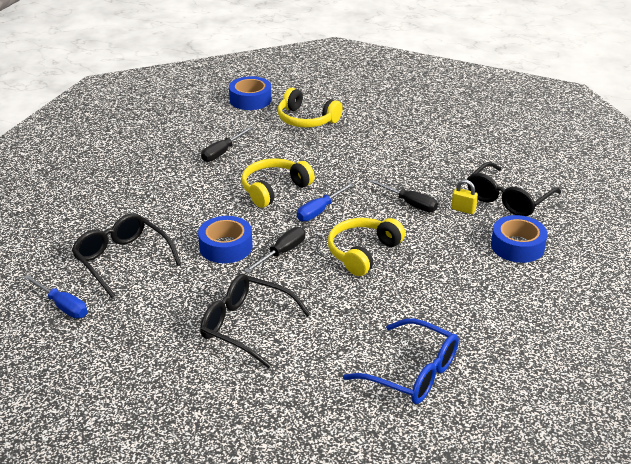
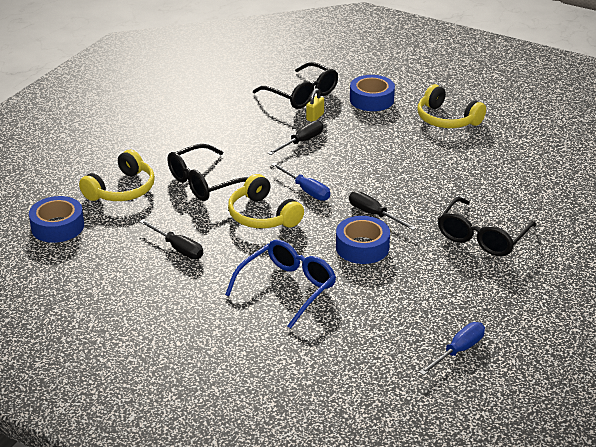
camera: 85 degrees left, 0 degrees up
(122, 260) = (381, 314): black glasses -> black glasses (205, 183)
(363, 253) = (376, 171): yellow headphones -> yellow headphones (447, 119)
(412, 373) = (531, 161): blue glasses -> blue glasses (287, 288)

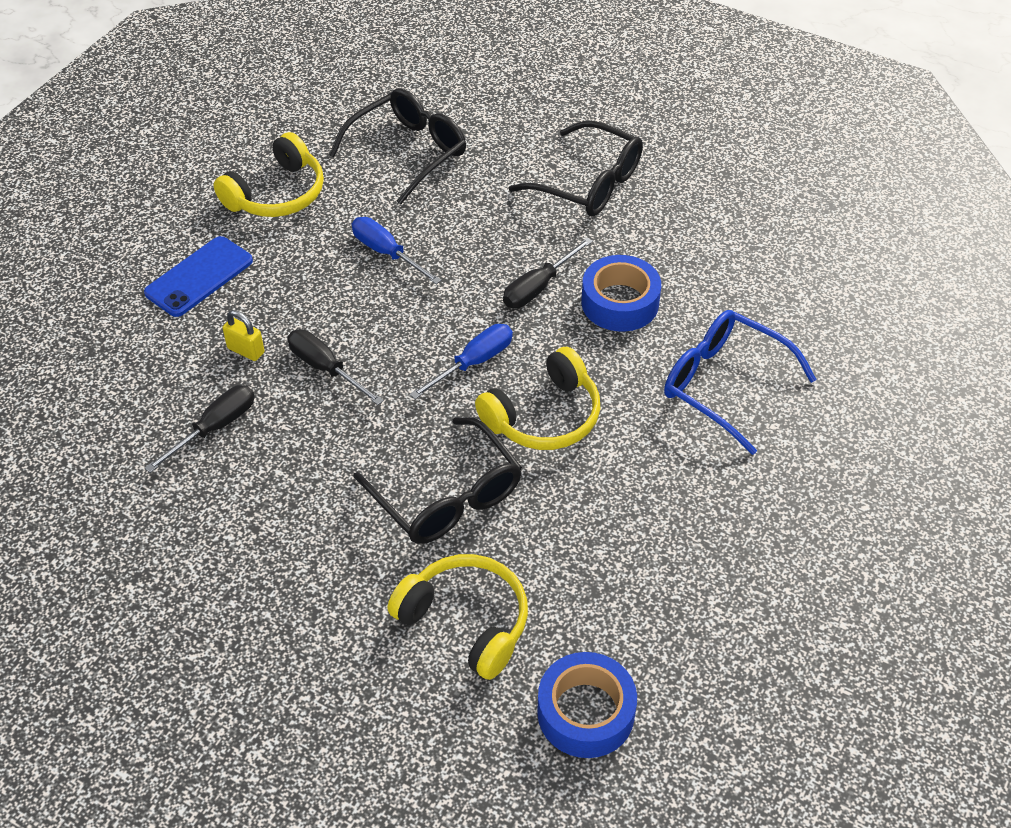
camera: 90 degrees left, 15 degrees up
(178, 248) = (639, 523): black screwdriver -> black screwdriver (215, 428)
(302, 95) = (164, 367): black glasses -> black glasses (409, 152)
(371, 100) = (199, 277): blue tape -> blue phone
(458, 351) = (824, 223): blue screwdriver -> blue screwdriver (386, 253)

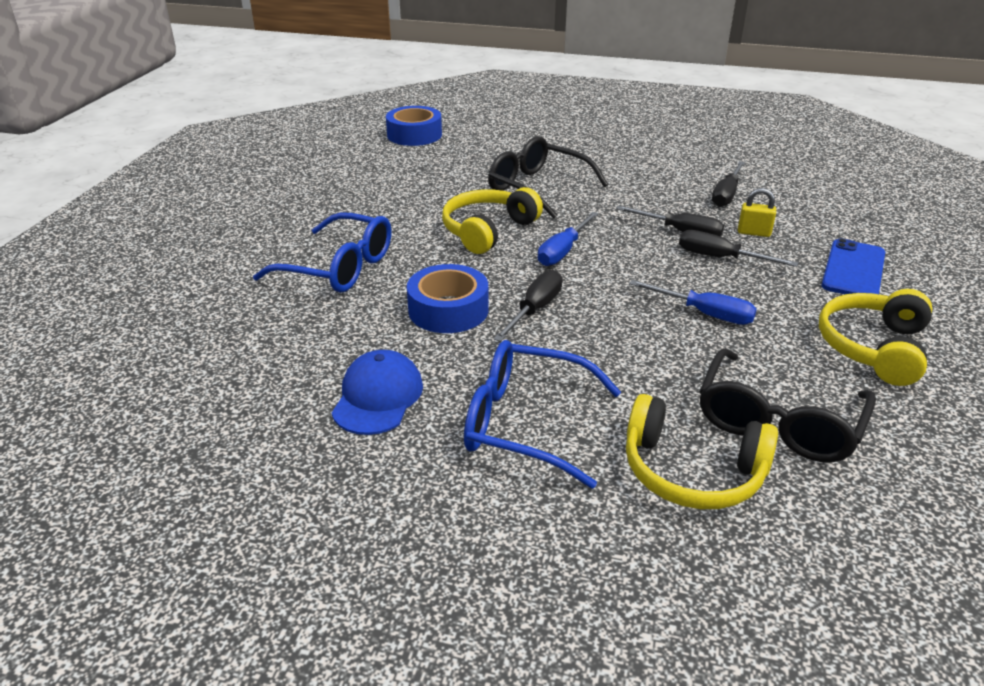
camera: 165 degrees right, 15 degrees down
(315, 319) = (720, 258): none -> black screwdriver
(465, 622) = (496, 150): yellow headphones -> yellow headphones (692, 471)
(589, 183) = (525, 423): black glasses -> blue glasses
(695, 224) = (378, 397): none -> blue cap

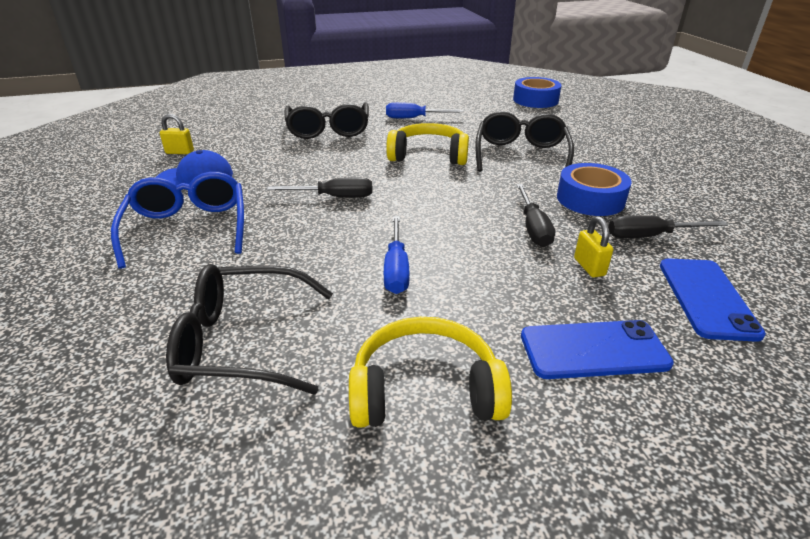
camera: 60 degrees right, 0 degrees up
(268, 398) = (180, 152): none -> yellow padlock
(339, 268) = (328, 130): blue glasses -> black glasses
(448, 310) = (308, 171): blue tape -> blue tape (590, 199)
(563, 251) = (431, 187): blue screwdriver -> blue screwdriver (414, 118)
(692, 471) = (154, 308): yellow headphones -> none
(720, 258) = (509, 258): black screwdriver -> none
(815, 210) = (707, 298): none -> blue phone

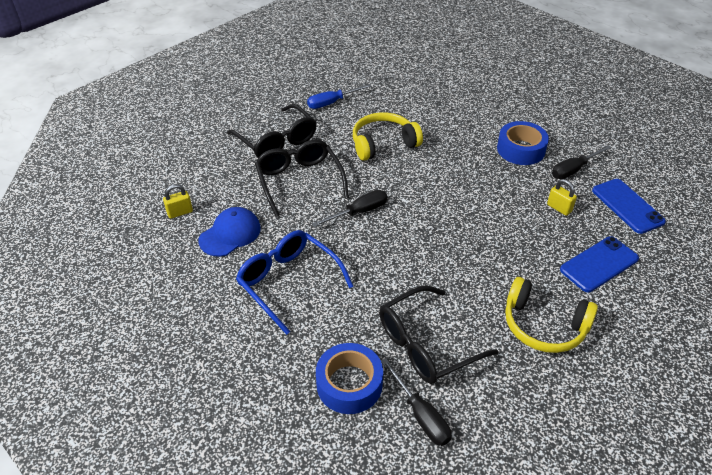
camera: 30 degrees left, 10 degrees up
(396, 269) = (458, 256): blue screwdriver -> none
(425, 390) = (543, 325): yellow headphones -> yellow headphones turned 120 degrees counterclockwise
(521, 154) = (445, 119): black glasses -> black glasses (299, 181)
(533, 228) = (507, 189): black screwdriver -> black screwdriver (421, 415)
(535, 100) = (405, 48): blue tape -> blue tape (349, 384)

